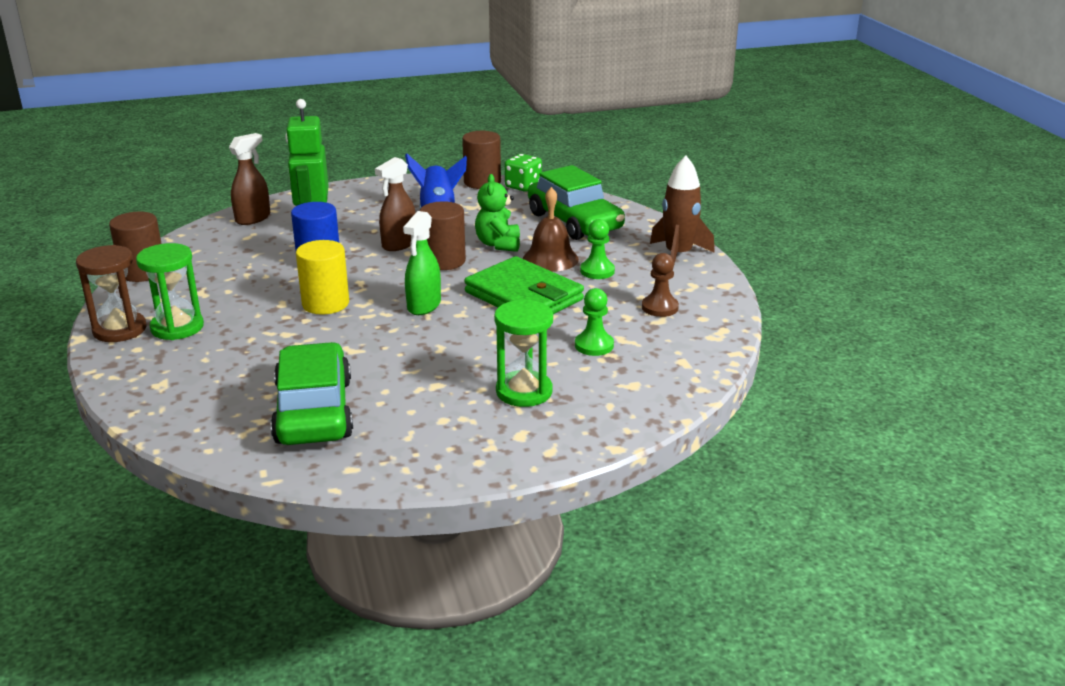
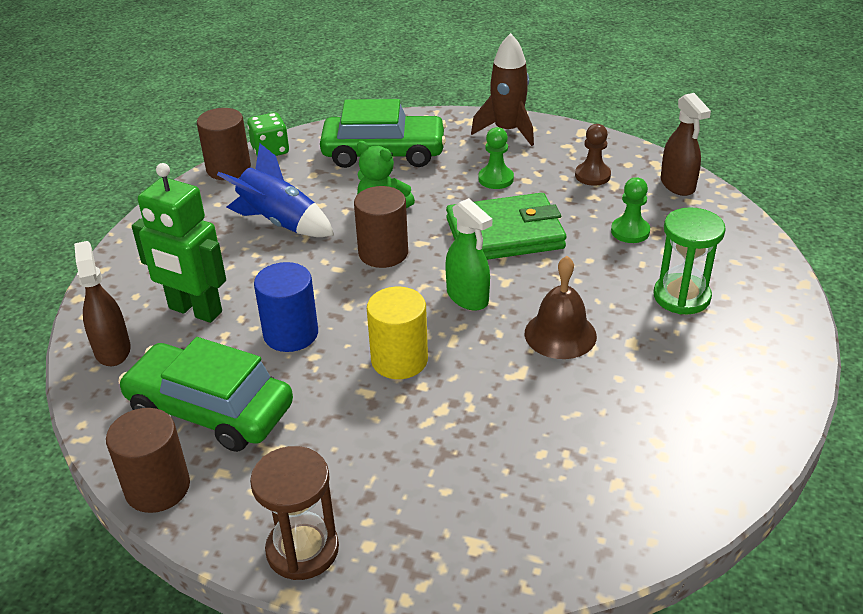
camera: 55 degrees left, 10 degrees up
(177, 327) = (345, 494): green hourglass -> none
(313, 411) = (625, 438): green car -> green car (210, 410)
(399, 244) = (312, 267): brown spray bottle -> brown spray bottle (677, 185)
(550, 259) = (445, 193): brown bell -> brown bell (560, 334)

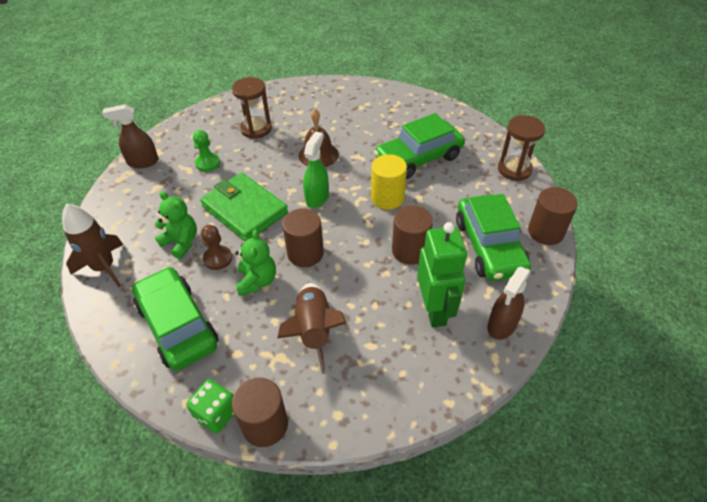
camera: 125 degrees left, 10 degrees up
(279, 222) = (314, 330): blue rocket -> brown rocket
(291, 334) = (410, 251): blue cylinder -> brown cylinder
(450, 440) = (418, 158): none -> green car
(496, 179) = (181, 242): green pawn -> green teddy bear
(592, 175) = (150, 199): brown pawn -> brown pawn (218, 258)
(677, 185) = (143, 162): brown spray bottle -> brown spray bottle turned 135 degrees counterclockwise
(681, 296) = (256, 129): green hourglass -> brown hourglass

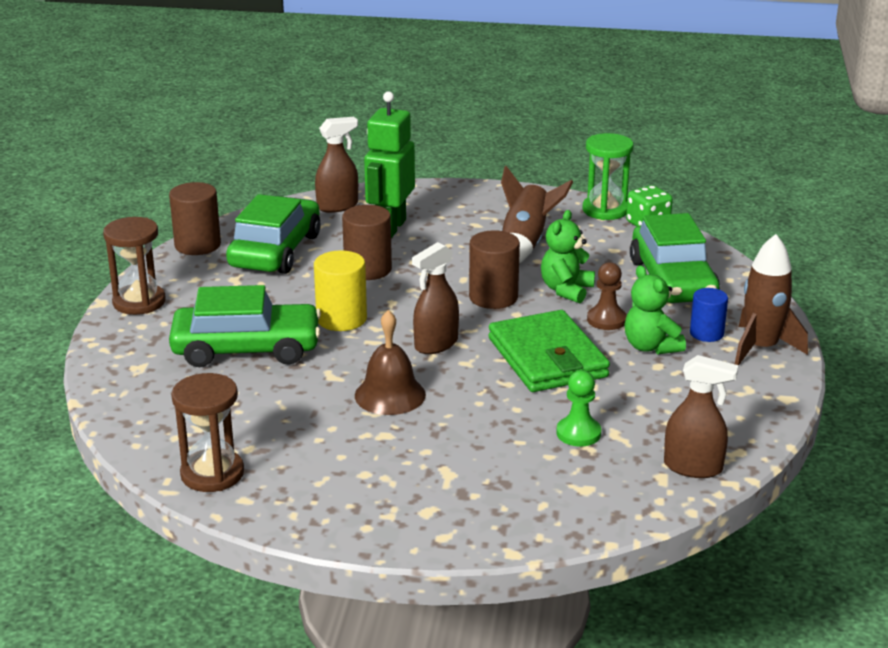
camera: 155 degrees left, 20 degrees down
(144, 269) = (706, 333): none -> blue cylinder
(256, 129) = (466, 465): brown hourglass -> brown hourglass (212, 474)
(265, 425) = (605, 210): brown cylinder -> green hourglass
(317, 197) = (436, 344): green spray bottle -> brown spray bottle

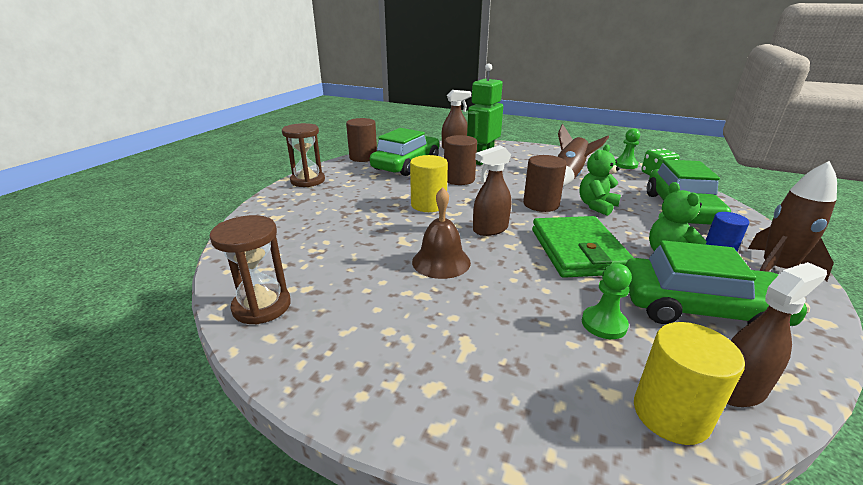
camera: 15 degrees right, 0 degrees up
(246, 349) = (354, 215): green car -> green car (699, 308)
(605, 210) = (625, 165): green hourglass -> green pawn
(606, 320) = (629, 229): brown pawn -> none
(634, 495) = (670, 414): none -> yellow cylinder
(693, 467) = (738, 389): brown spray bottle -> brown spray bottle turned 60 degrees counterclockwise

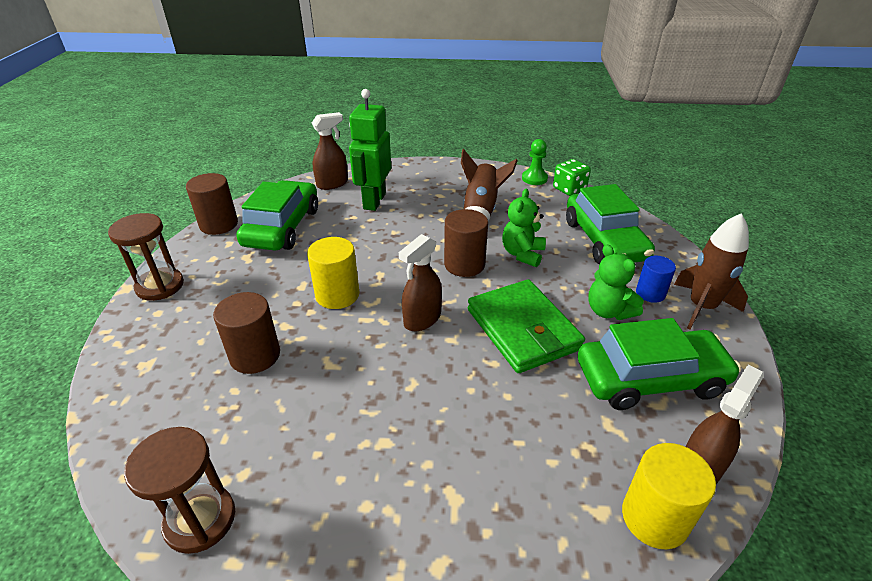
camera: 20 degrees left, 10 degrees up
(441, 261) = (385, 385): brown bell -> none
(459, 179) = (358, 241): brown cylinder -> brown cylinder (255, 355)
(604, 324) = (573, 426): green pawn -> none

